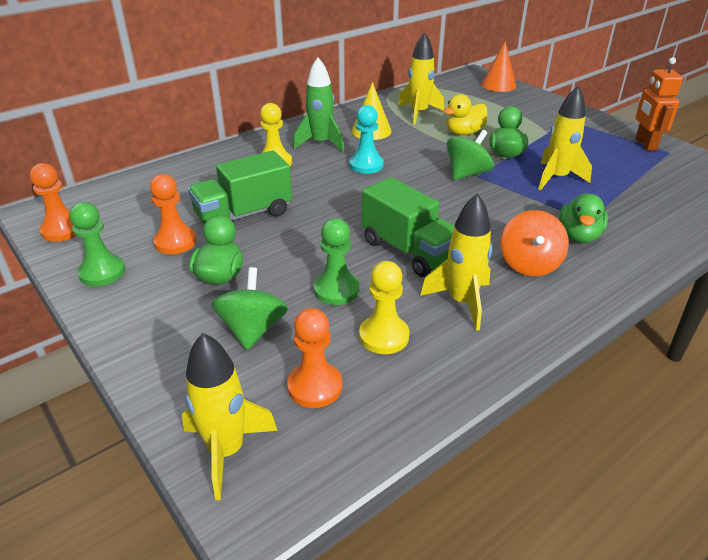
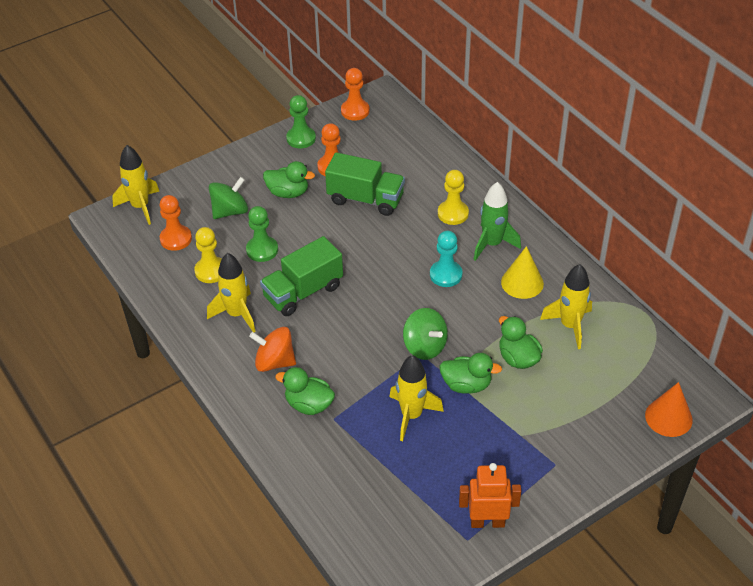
camera: 95 degrees right, 10 degrees up
(244, 215) = (365, 199): green truck -> green truck turned 135 degrees clockwise
(253, 329) = (230, 211): green spinning top -> green spinning top turned 45 degrees counterclockwise
(464, 133) = (518, 358): yellow duck -> green duck

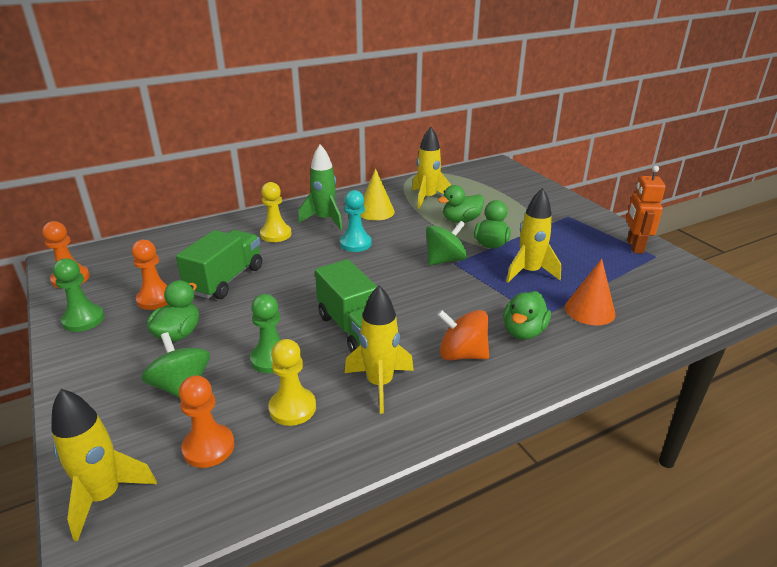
camera: 85 degrees left, 15 degrees down
(274, 362) = (462, 354): orange spinning top -> orange spinning top turned 90 degrees clockwise
(668, 417) = (516, 176): orange cone -> orange cone (589, 310)

